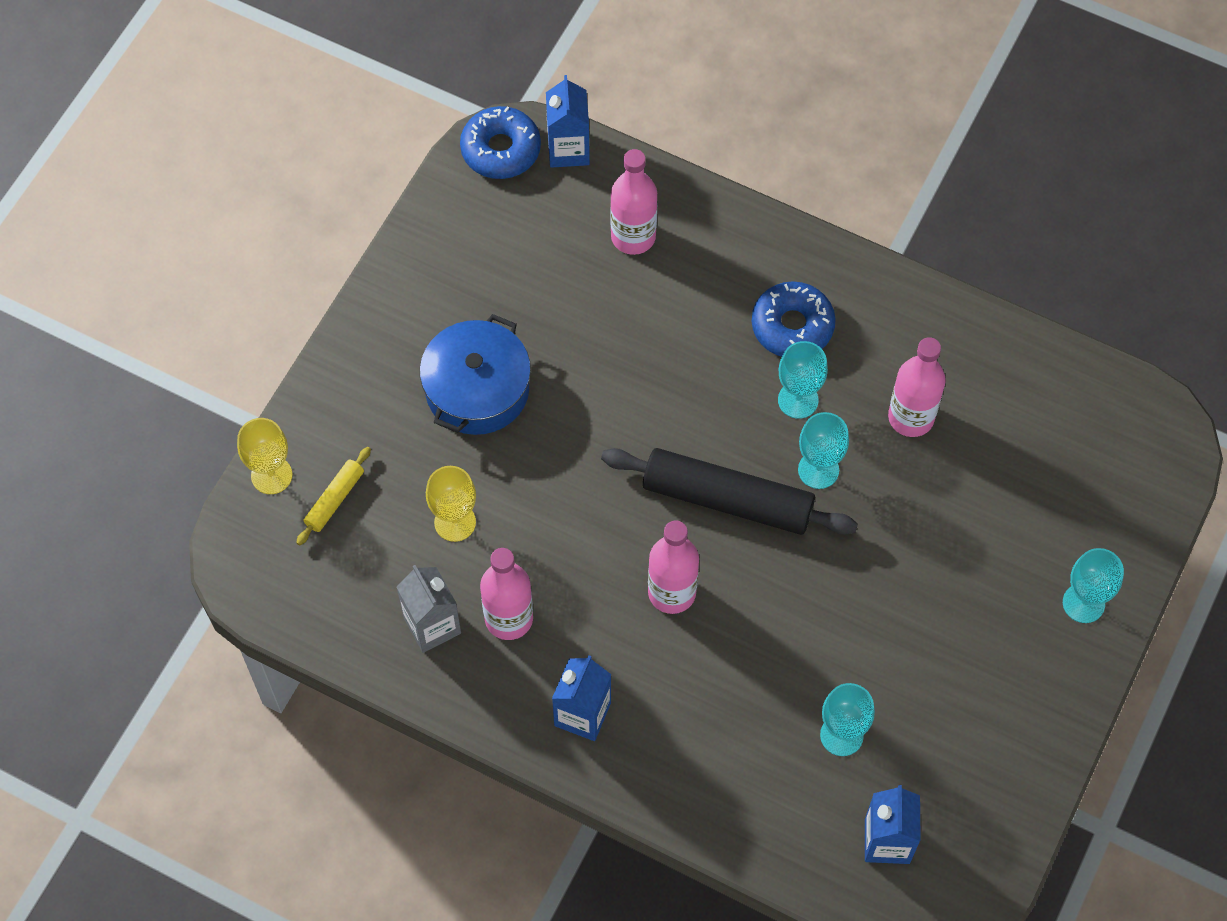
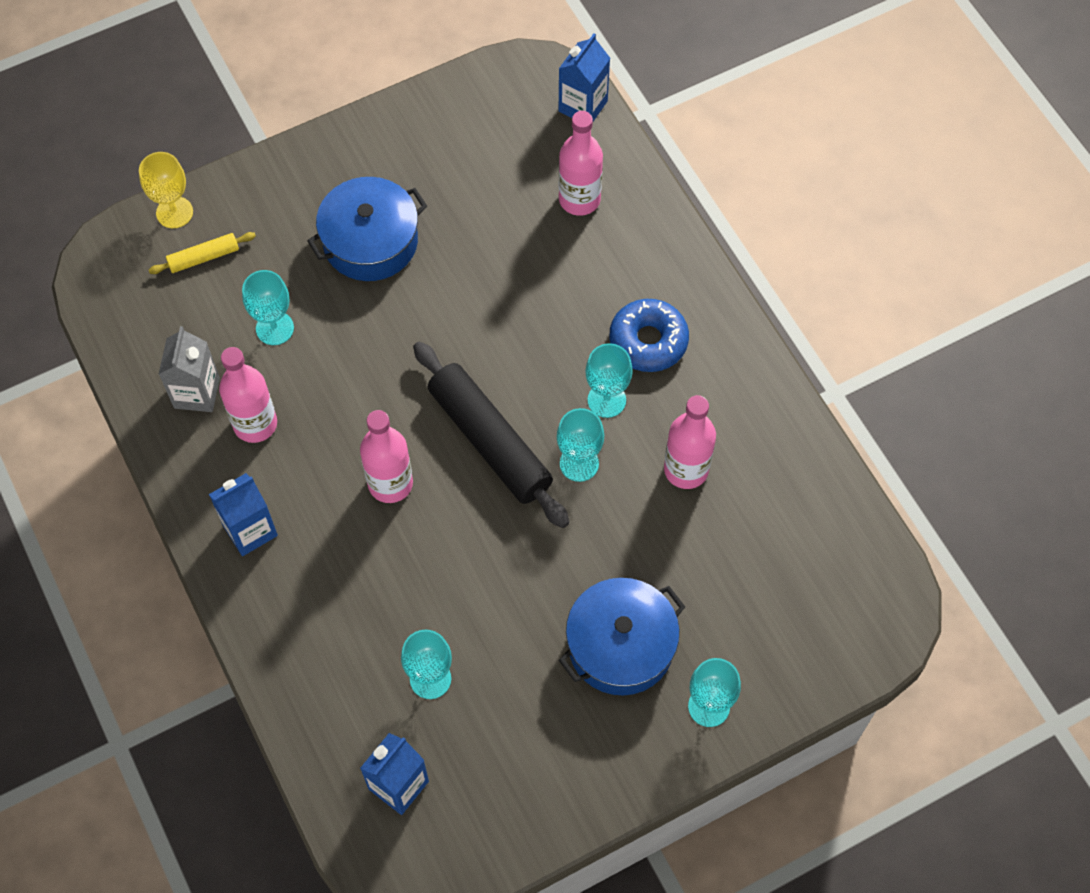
camera: 35 degrees right, 0 degrees up
(455, 522) = (275, 328): yellow goblet -> turquoise goblet
(501, 149) = (532, 77): blue donut -> none
(974, 601) = (620, 645): none -> blue pot

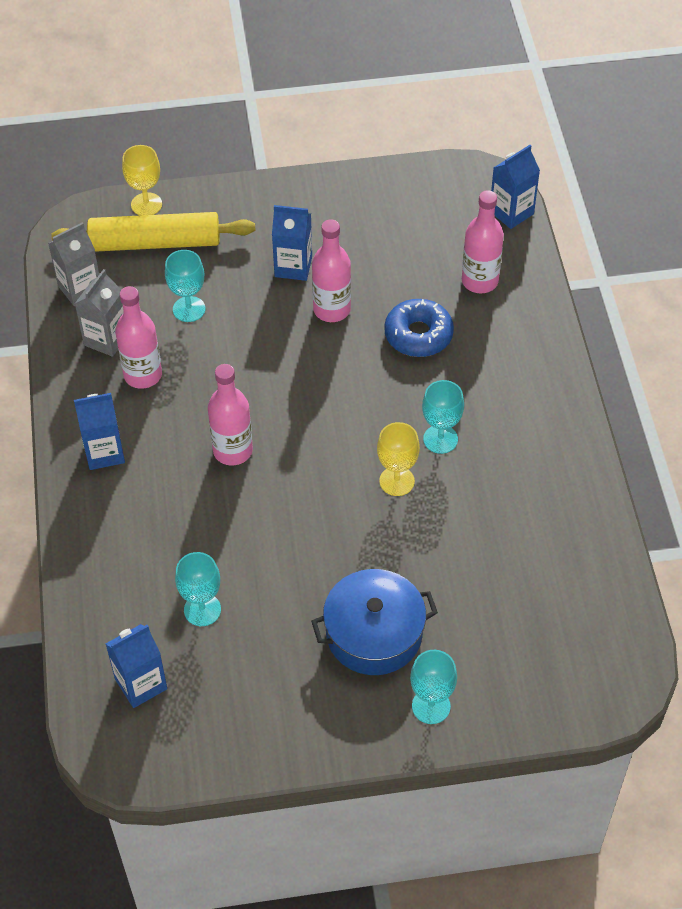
camera: 20 degrees right, 10 degrees down
(141, 340) = (80, 289): none -> grey carton
(203, 257) = (155, 242): yellow rolling pin -> yellow rolling pin, size x2.13
(370, 241) = (293, 267): blue pot -> blue carton
(490, 441) = (328, 442): black rolling pin -> none
(579, 463) = (397, 481): turquoise goblet -> yellow goblet
(648, 341) = (494, 404): blue donut -> blue donut (418, 335)
(686, 470) = (487, 512): pink bottle -> pink bottle (332, 309)

